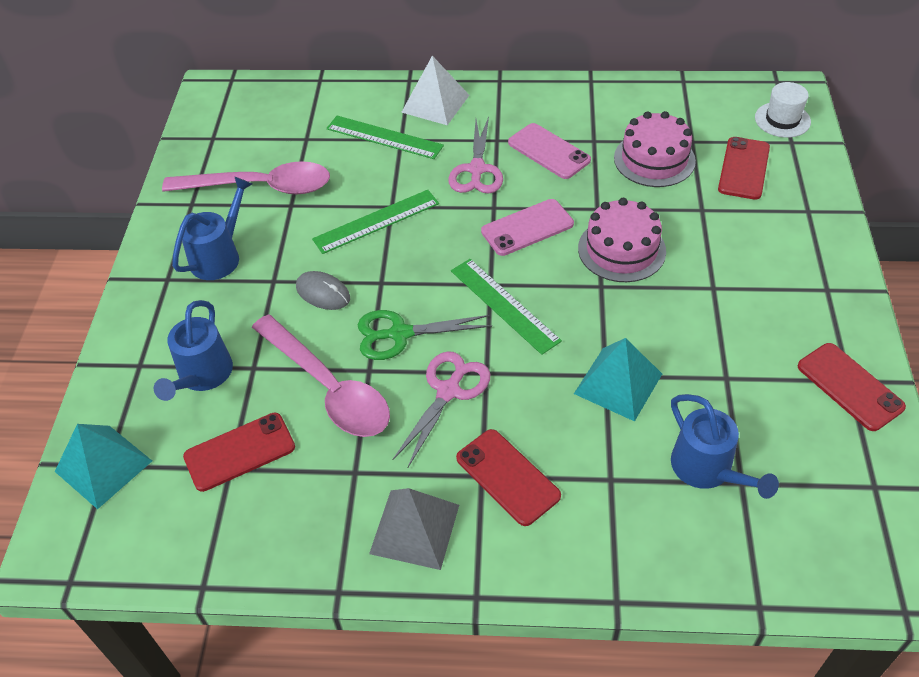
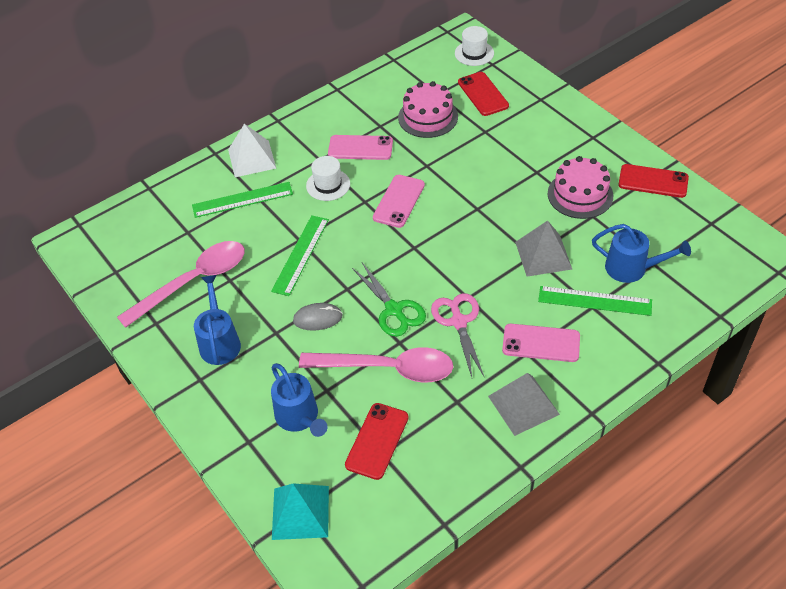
camera: 40 degrees left, 0 degrees up
(400, 334) = (394, 310): green scissors -> green scissors turned 75 degrees counterclockwise
(477, 169) = (328, 185): pink scissors -> white hat
(504, 305) = (435, 254): green ruler -> green ruler (594, 301)
(507, 477) = (541, 343): red phone -> pink phone
(618, 383) = (543, 255): turquoise pyramid -> grey pyramid
(621, 249) = (466, 181): pink cake -> pink cake (580, 194)

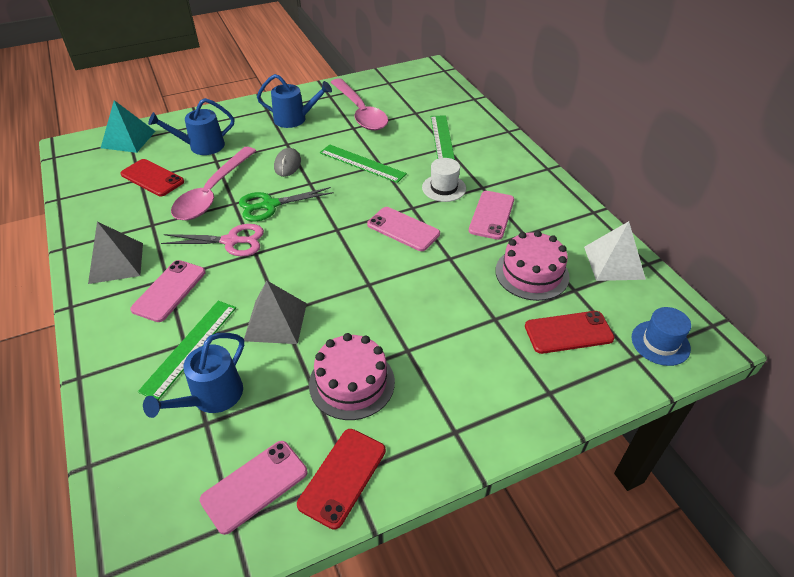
camera: 100 degrees right, 5 degrees down
(252, 158) = (495, 149): white pyramid -> white pyramid (614, 262)
(474, 53) = (660, 343): white hat -> blue hat
(682, 221) = (254, 486): none -> pink phone

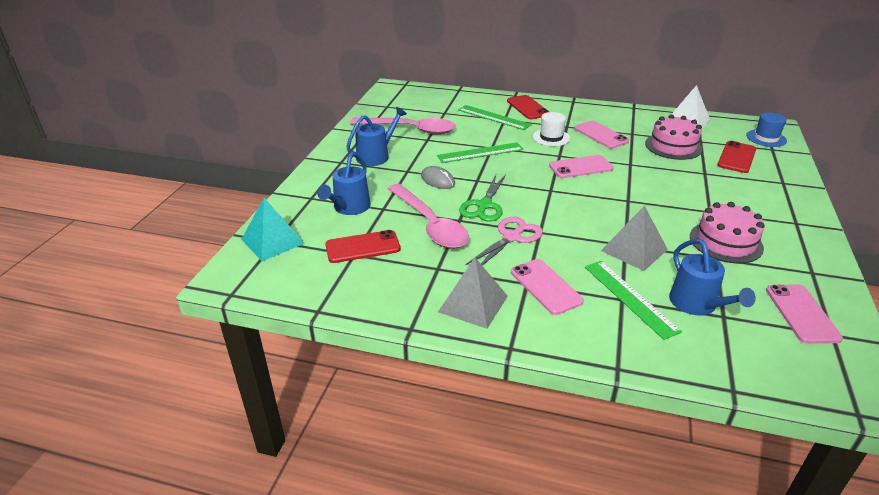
camera: 50 degrees left, 10 degrees down
(342, 477) = (812, 275): red phone -> red phone (528, 108)

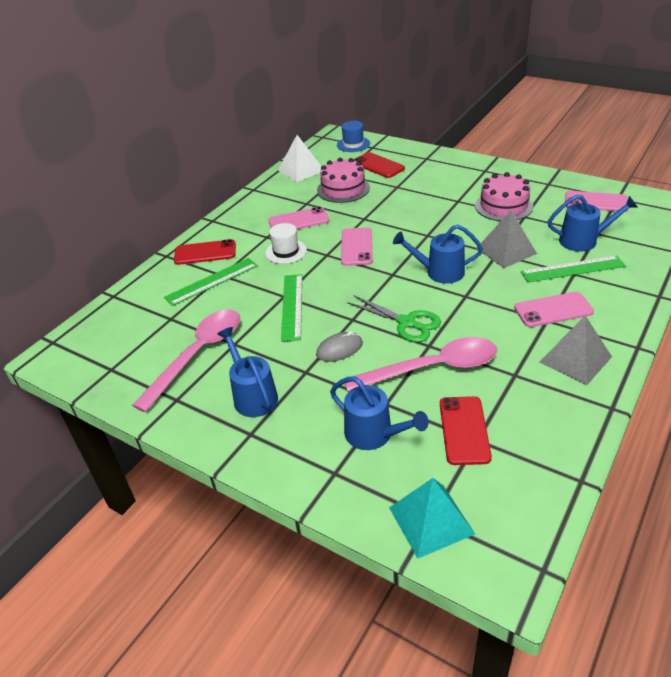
camera: 70 degrees left, 5 degrees up
(512, 237) = (471, 315): pink scissors -> none
(569, 213) = (439, 272): none -> blue watering can

